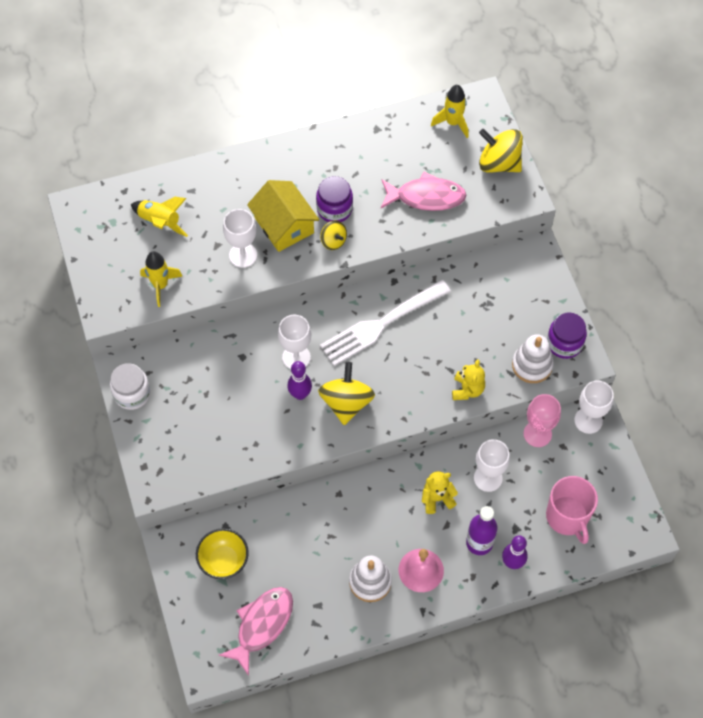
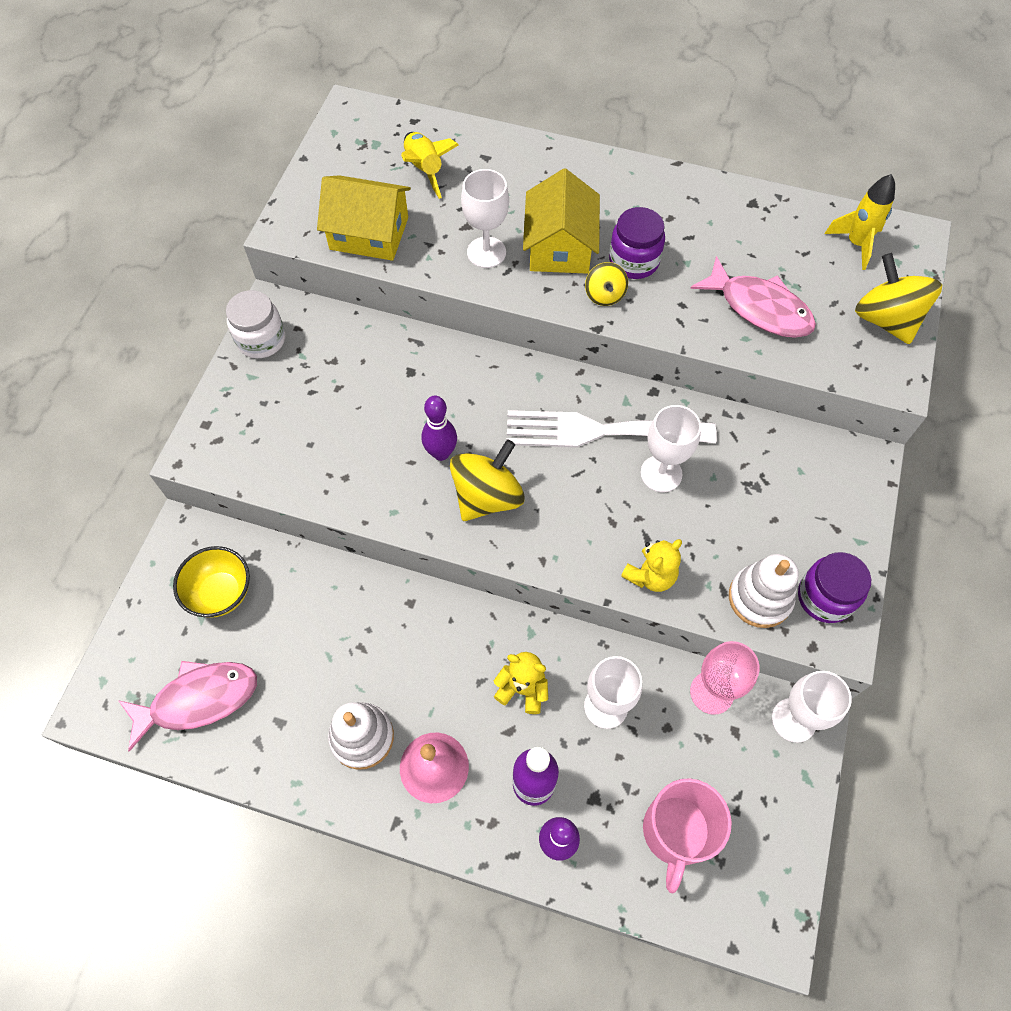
camera: 35 degrees right, 0 degrees up
(160, 285) = (369, 233): yellow rocket -> yellow house
(296, 357) = (470, 409): white goblet -> white goblet (661, 473)

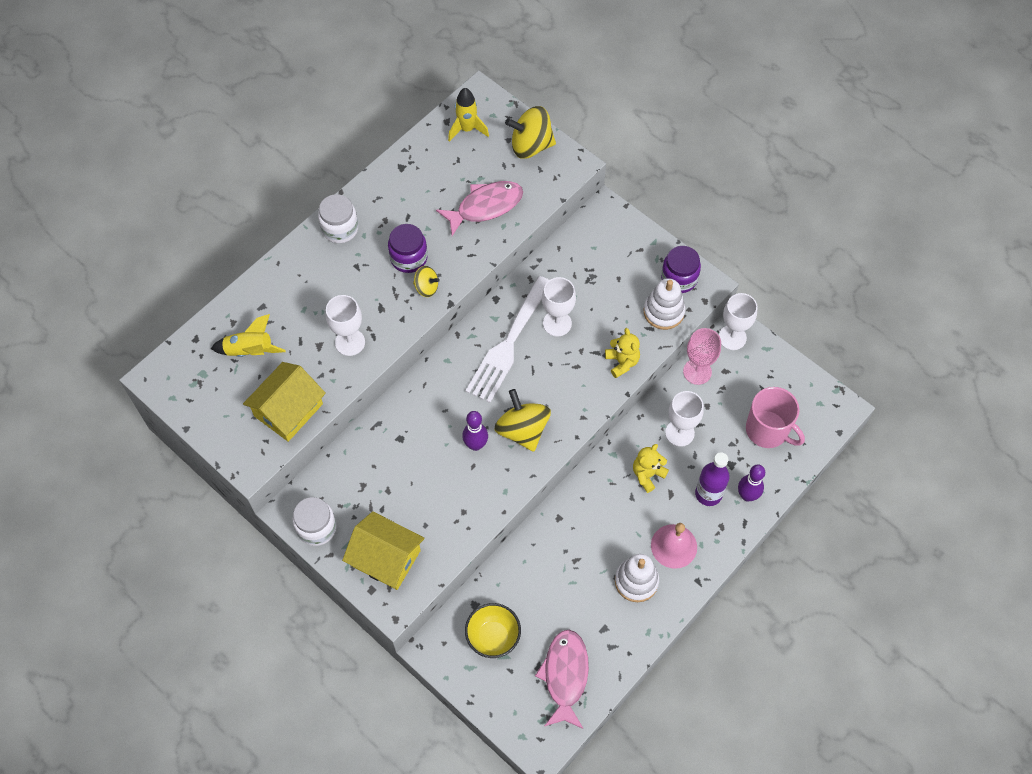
camera: 65 degrees left, 0 degrees up
(560, 246) = (371, 295): yellow house -> yellow house (386, 558)
(629, 182) = (340, 229): none -> white jar

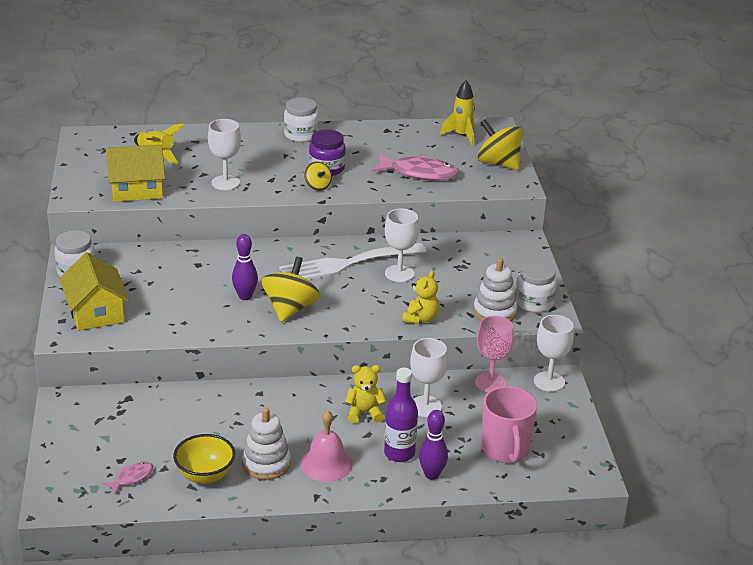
camera: 40 degrees right, 30 degrees down
(493, 637) = (114, 422): yellow bowl -> yellow bowl (205, 475)
(565, 676) = (132, 478): pink fish -> pink fish, size x0.50
(679, 278) = (534, 302): purple jar -> white jar

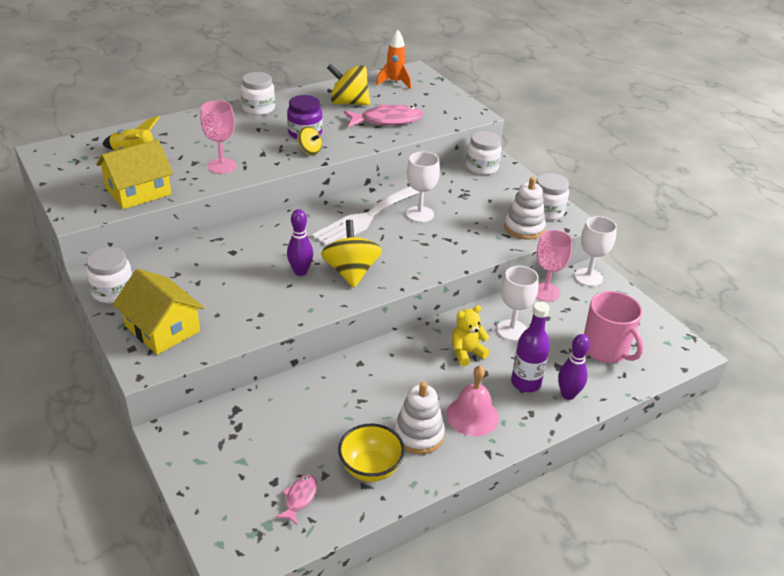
camera: 25 degrees left, 5 degrees up
(225, 183) = (222, 166): white goblet -> pink goblet
(420, 318) = (470, 250): yellow teddy bear -> none
(461, 136) = (395, 83): yellow rocket -> orange rocket
(498, 163) = (443, 99): yellow spinning top -> yellow spinning top (349, 103)
(504, 244) = (482, 167): none -> white jar

